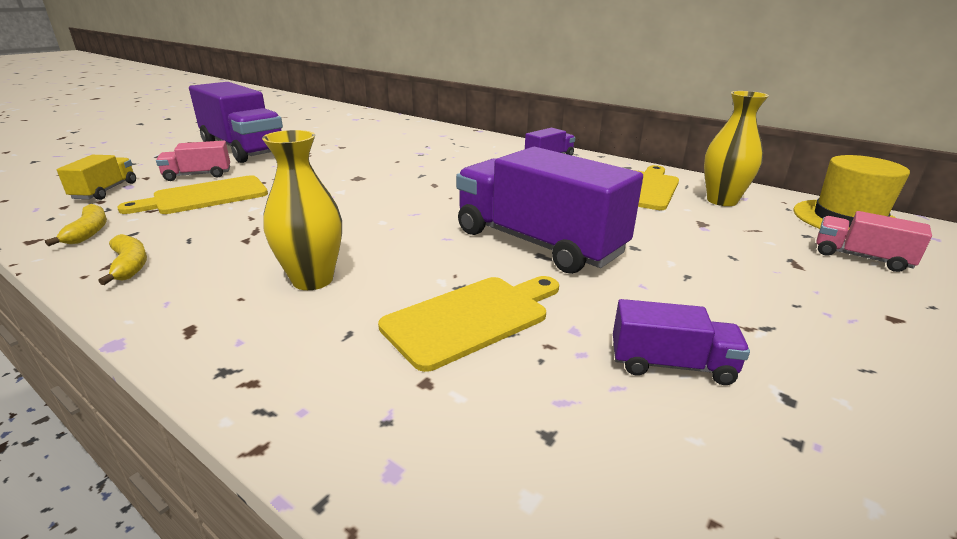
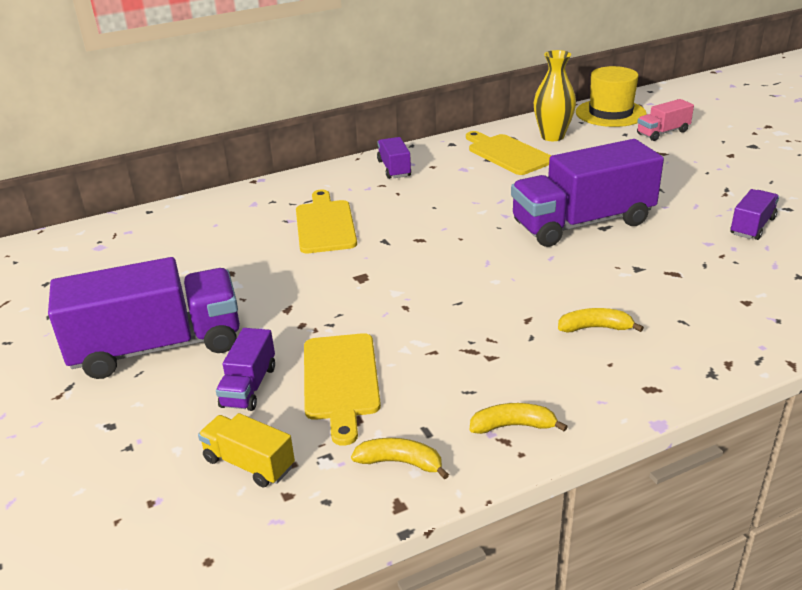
camera: 60 degrees left, 5 degrees up
(198, 175) = (249, 386): pink truck -> purple truck
(312, 280) = (595, 328): yellow vase -> yellow banana
(471, 318) = (681, 273): yellow cutting board -> yellow cutting board (325, 224)

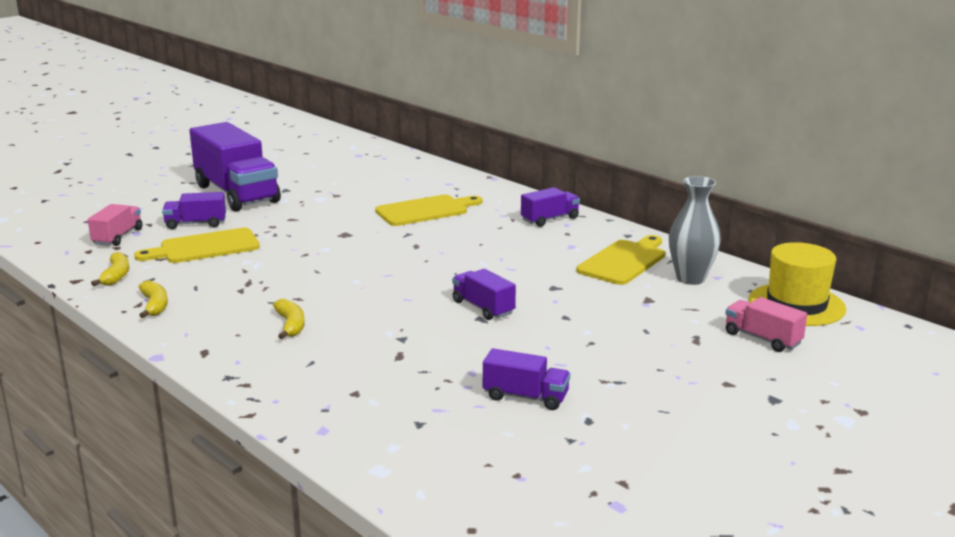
camera: 70 degrees right, 10 degrees down
(249, 463) = (118, 237): yellow truck -> pink truck
(552, 136) = (690, 278): yellow vase -> grey vase
(582, 223) = (483, 308): purple truck -> purple truck, size x0.47

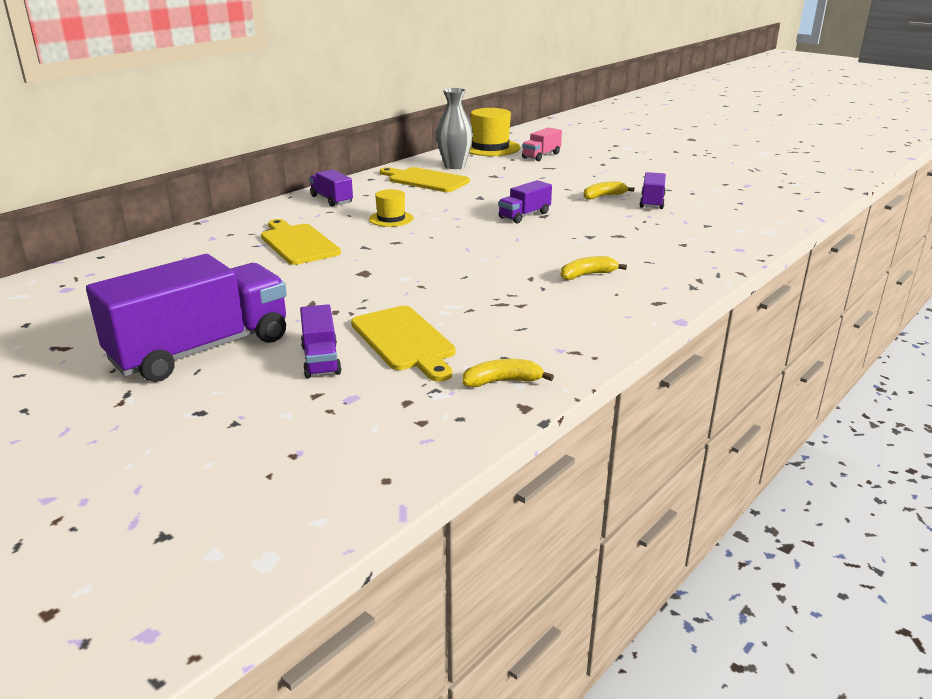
camera: 95 degrees left, 5 degrees up
(118, 237) = (367, 409): pink truck -> none
(155, 305) = (574, 342): yellow banana -> yellow banana (603, 196)
(484, 244) = (391, 219): none -> yellow hat

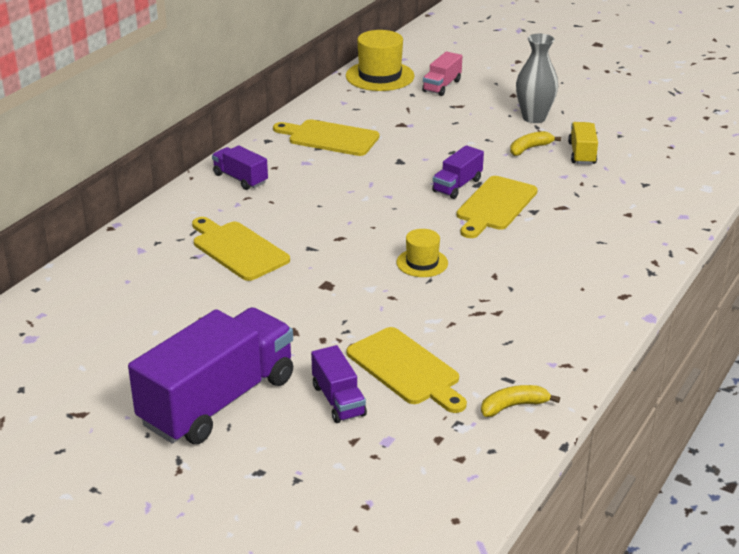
camera: 10 degrees left, 5 degrees up
(391, 219) = (319, 203): yellow hat -> yellow hat (422, 263)
(454, 166) = (352, 111): grey vase -> grey vase (534, 118)
(554, 230) = (495, 206): none -> yellow cutting board
(587, 275) = (547, 266): yellow banana -> none
(652, 202) = (582, 153): purple truck -> yellow truck

